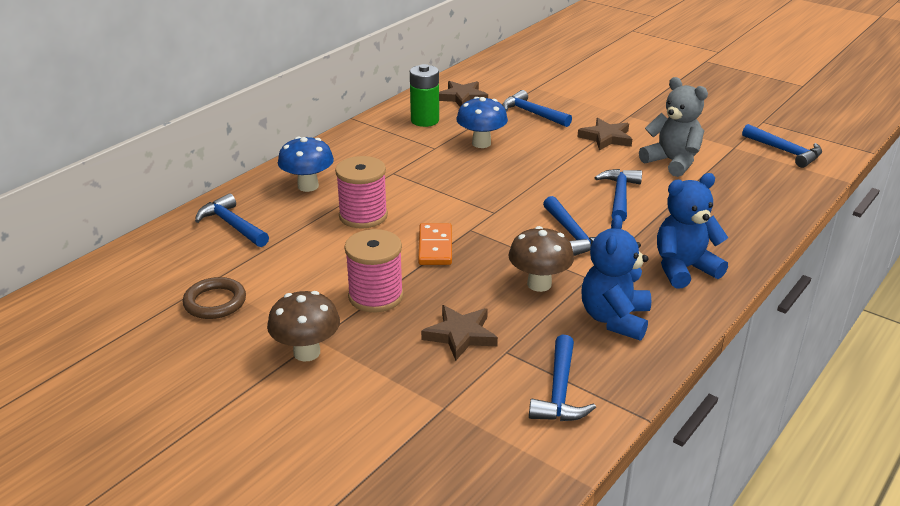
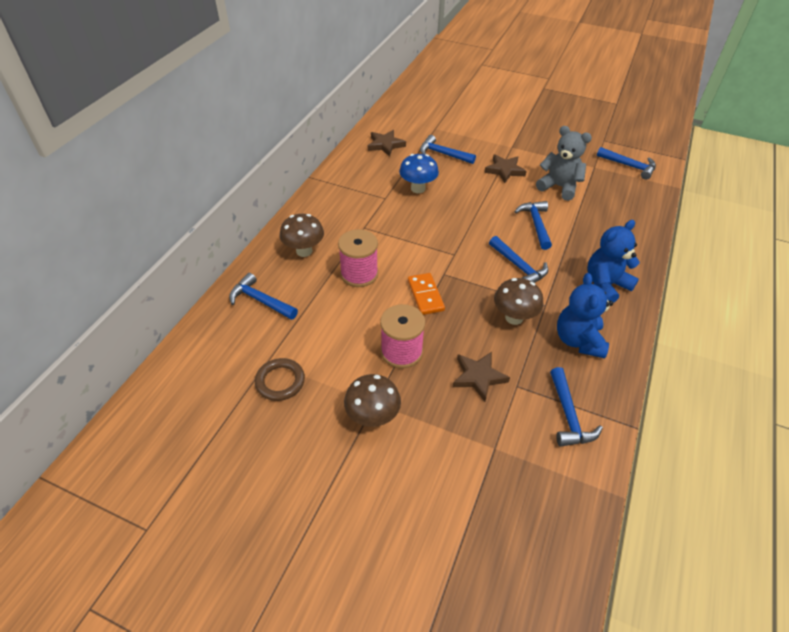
camera: 15 degrees left, 15 degrees up
(308, 186) = (304, 251): blue mushroom -> brown mushroom
(425, 120) = (366, 172): green battery -> none

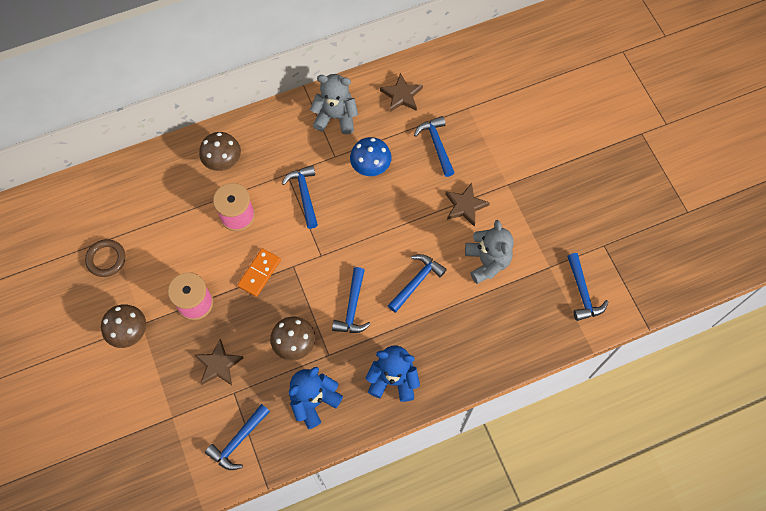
camera: 45 degrees right, 20 degrees up
(260, 300) = (154, 183): blue hammer -> blue hammer (304, 194)
(356, 179) = (336, 117): none -> grey teddy bear

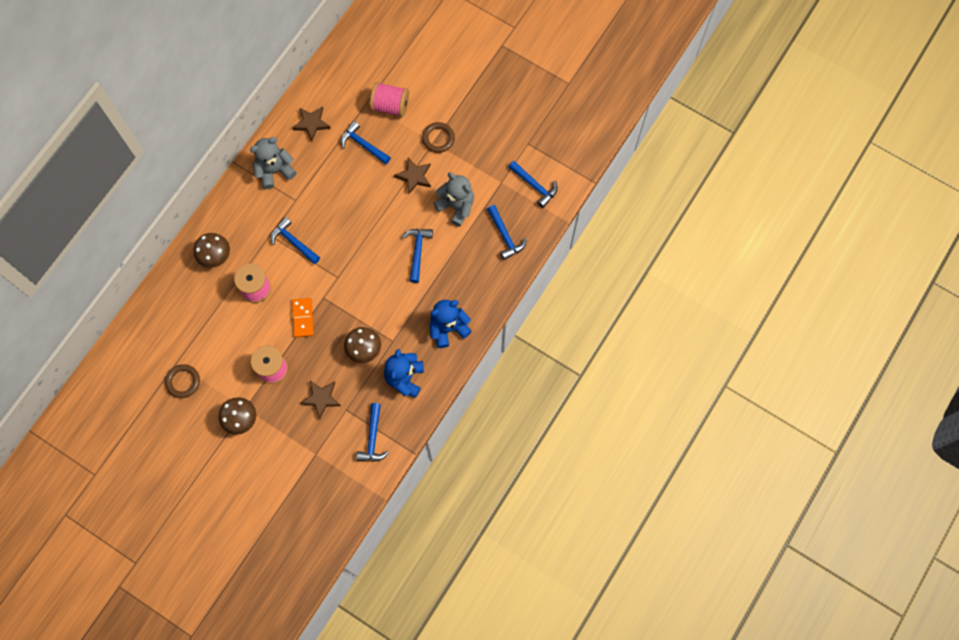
camera: 35 degrees left, 5 degrees up
(352, 307) = (386, 298): blue hammer -> blue hammer (505, 236)
(371, 167) = (327, 191): blue mushroom -> none
(489, 124) = (390, 106): none -> pink spool
(515, 184) = (438, 138): none -> brown ring

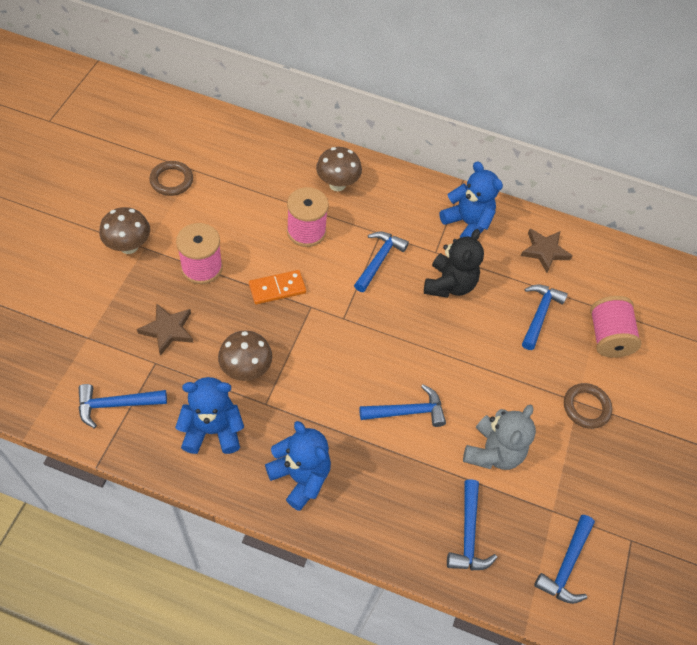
camera: 70 degrees right, 15 degrees down
(274, 170) = (467, 223): grey teddy bear -> blue teddy bear
(325, 198) = (449, 284): none -> black teddy bear
(414, 176) = (517, 386): brown star -> none
(505, 236) = (468, 534): blue hammer -> blue hammer turned 45 degrees counterclockwise

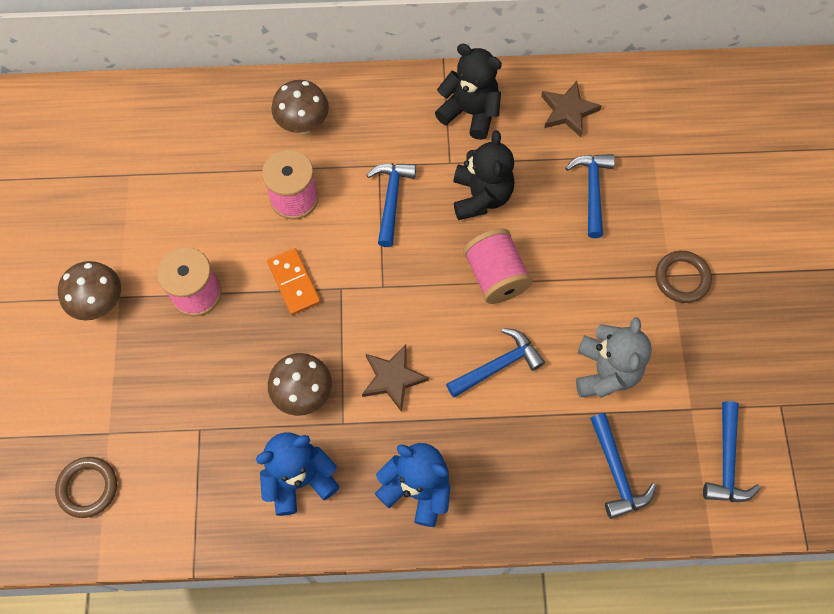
camera: 15 degrees left, 10 degrees up
(116, 404) = (180, 496): blue hammer -> none
(168, 330) = (195, 385): brown star -> brown star (393, 378)
(171, 180) = (109, 199): brown ring -> brown ring (88, 488)
(277, 288) = (293, 282): orange domino -> orange domino turned 75 degrees counterclockwise
(467, 223) = (470, 112): blue teddy bear -> black teddy bear
(607, 337) = (674, 186): pink spool -> pink spool (495, 276)

